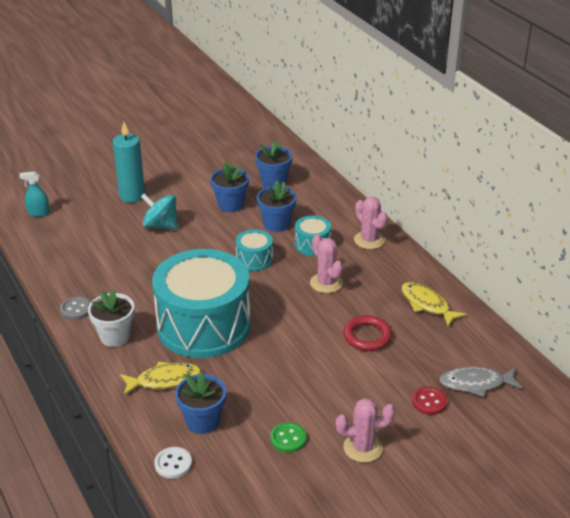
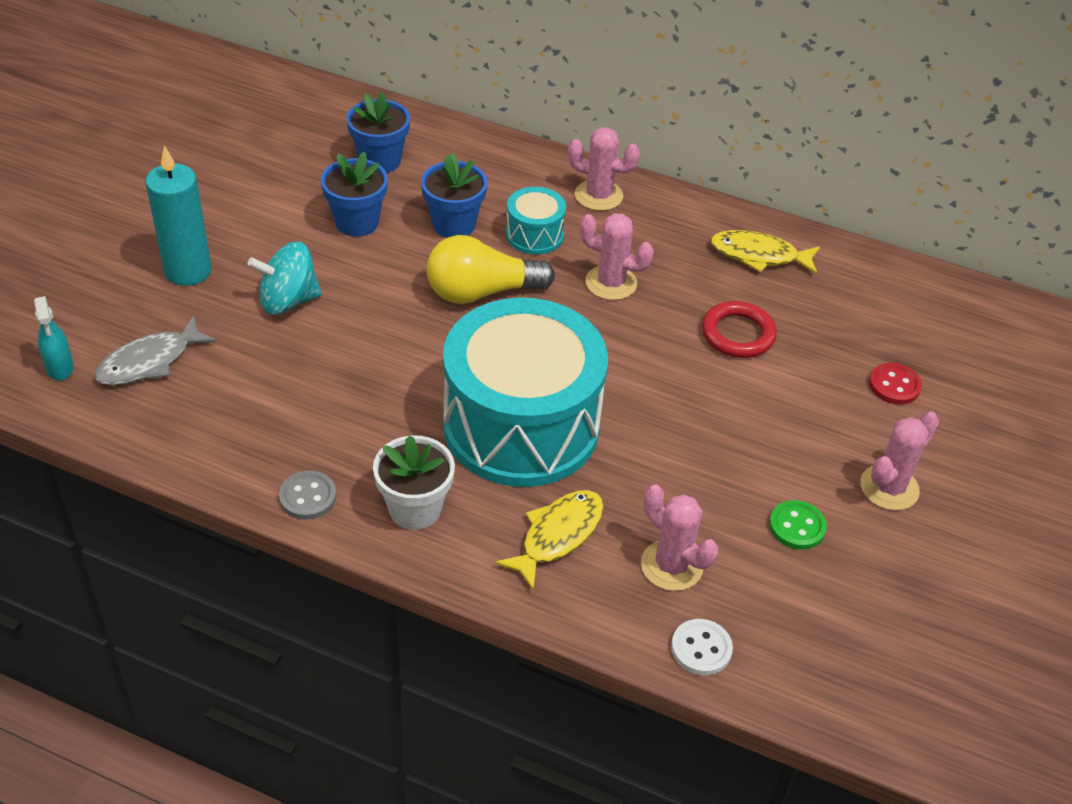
camera: 40 degrees left, 10 degrees up
(38, 213) = (60, 367): turquoise spray bottle -> turquoise spray bottle turned 75 degrees counterclockwise
(202, 421) = (671, 566): blue flower pot -> pink cactus
(254, 259) = (481, 292): turquoise drum -> yellow light bulb
(476, 383) = (916, 334): grey fish -> grey fish (150, 362)

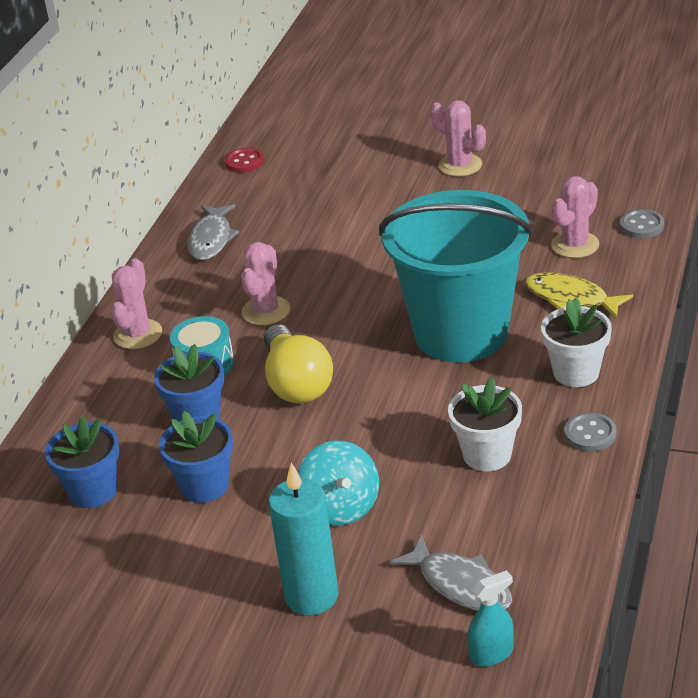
camera: 90 degrees left, 10 degrees down
(312, 410) = (487, 455): none -> white flower pot
(521, 426) = (461, 333): turquoise drum -> turquoise bucket
(701, 648) = (641, 226): white button -> grey button
(738, 334) = (315, 240): red ring -> none
(759, 255) = (211, 239): yellow fish -> grey fish
(797, 526) = (513, 198): green button -> none
(894, 385) = (354, 169): red button -> red button (244, 162)

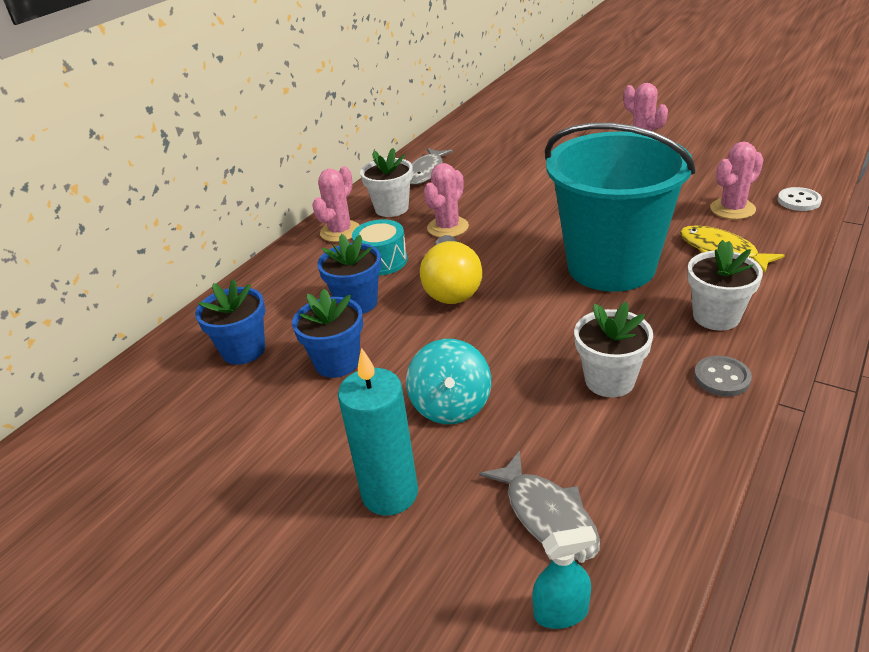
camera: 15 degrees right, 0 degrees up
(188, 295) = (391, 208): none -> white flower pot
(244, 162) = (472, 125): red button -> none
(641, 226) = (798, 201): grey button -> white button

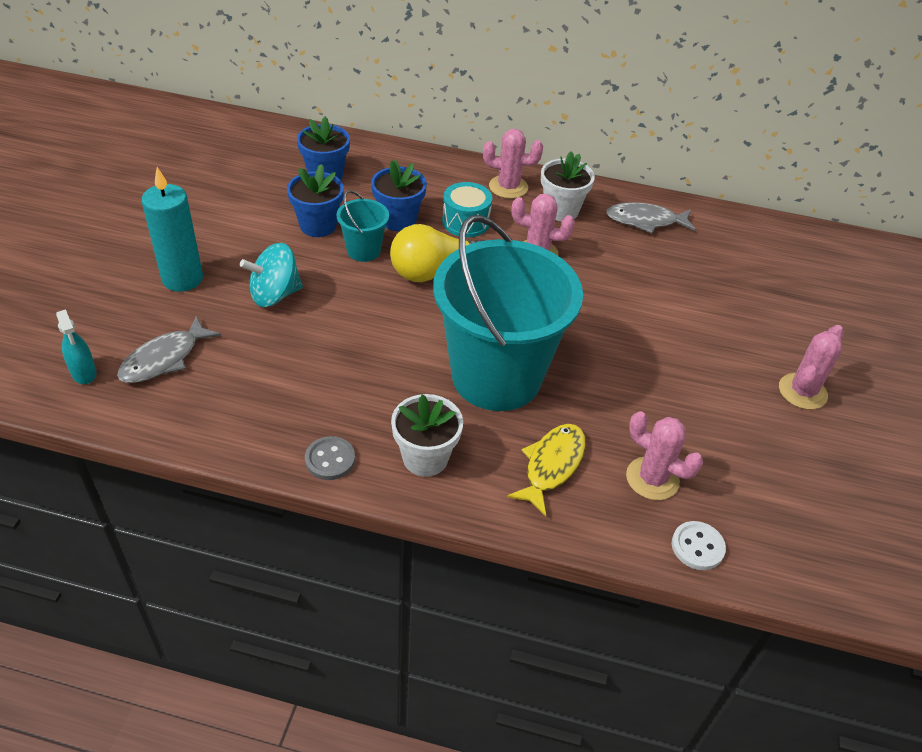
camera: 65 degrees right, 10 degrees up
(398, 331) = (363, 250): none -> turquoise bucket
(609, 380) = (316, 384): white flower pot -> none

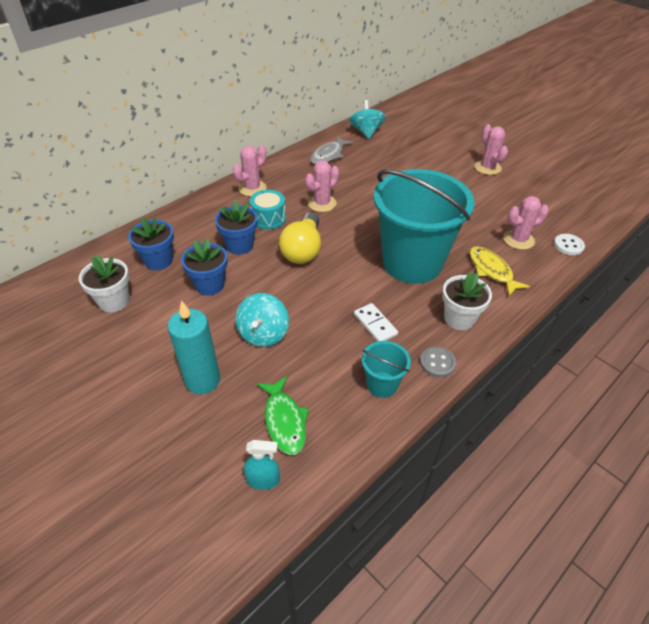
camera: 55 degrees left, 0 degrees up
(164, 359) = (284, 421): grey fish -> green fish
(355, 380) = (375, 324): none -> white domino
(363, 250) = (255, 273): turquoise bucket -> turquoise bucket (382, 384)
(561, 210) = (293, 178): white flower pot -> white flower pot (114, 301)
(739, 235) = (366, 132): none -> turquoise spinning top

